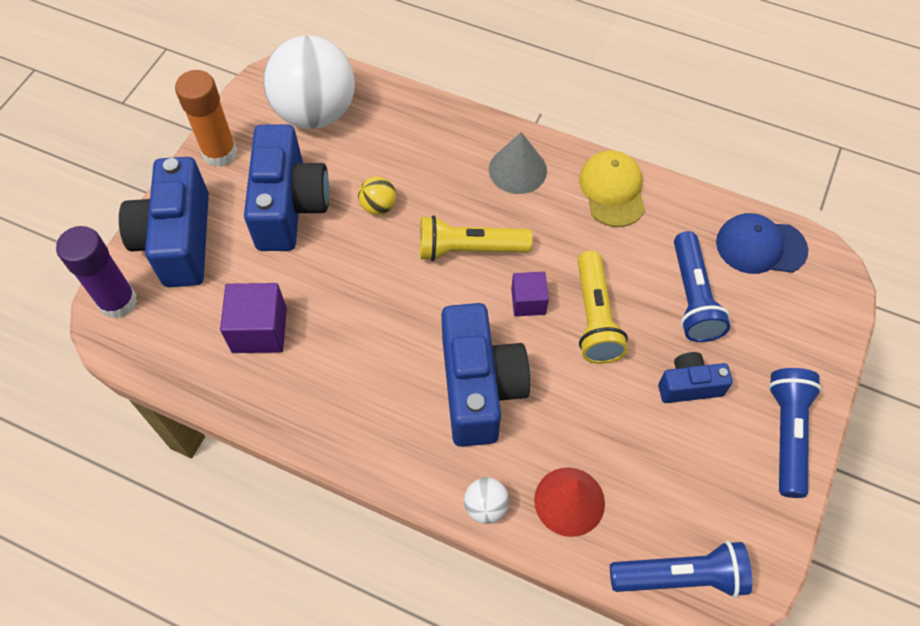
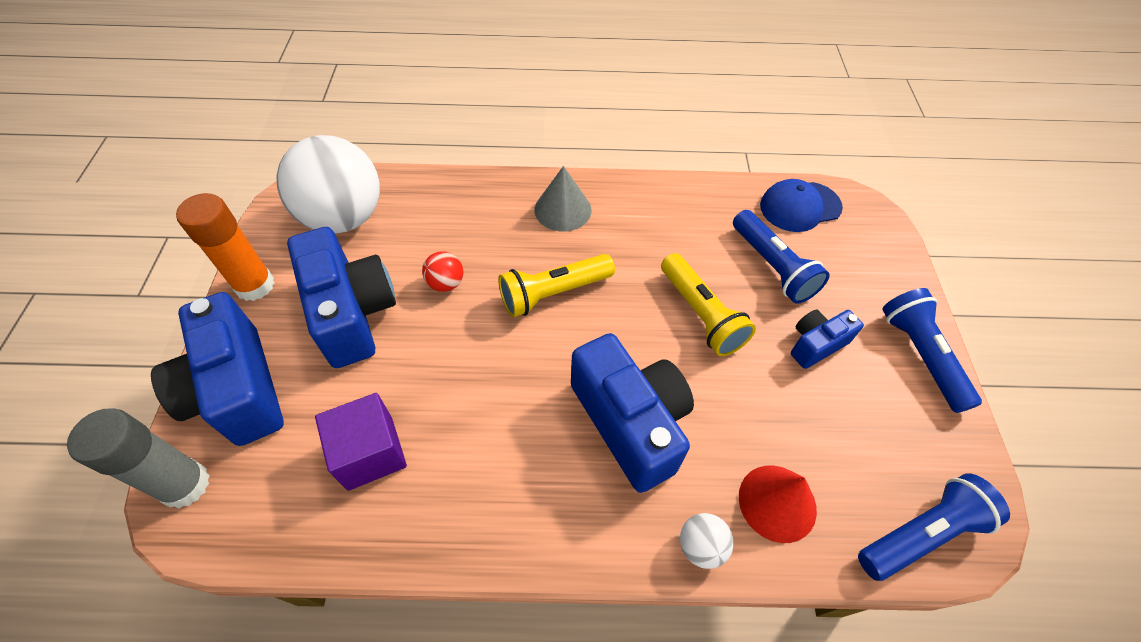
camera: 25 degrees left, 5 degrees down
(118, 302) = (185, 485): purple glue stick -> grey glue stick
(378, 206) = (446, 283): yellow ball -> red ball
(528, 301) = (633, 321): purple cube -> none
(612, 190) = (654, 201): yellow cap -> none

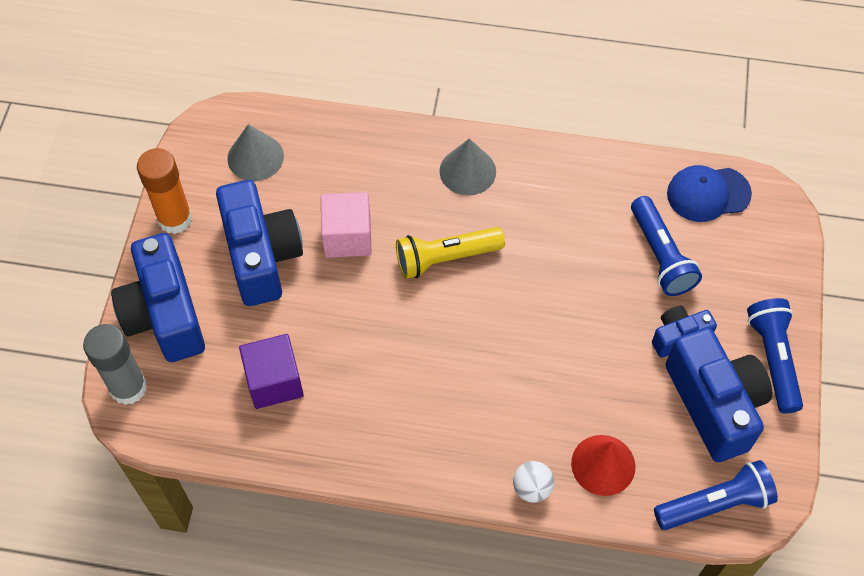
camera: 10 degrees right, 5 degrees up
(344, 218) = (255, 157): white ball -> grey cone
(446, 283) = (347, 237): red ball -> pink cube
(630, 422) = (494, 385): blue camera -> blue camera (714, 404)
(701, 314) = (579, 295): yellow flashlight -> none

